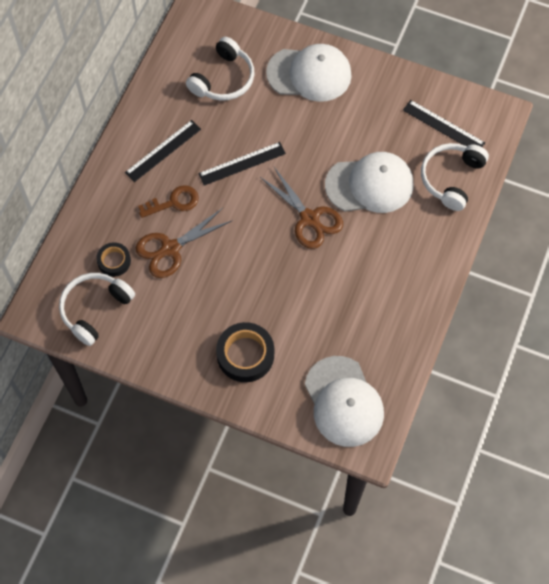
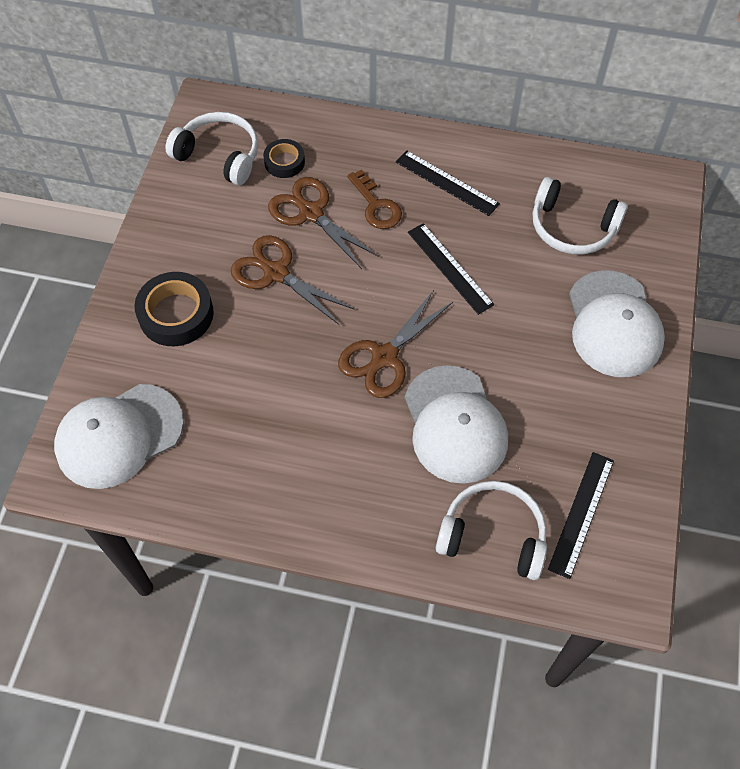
camera: 80 degrees right, 5 degrees down
(222, 280) = (276, 273): none -> brown scissors

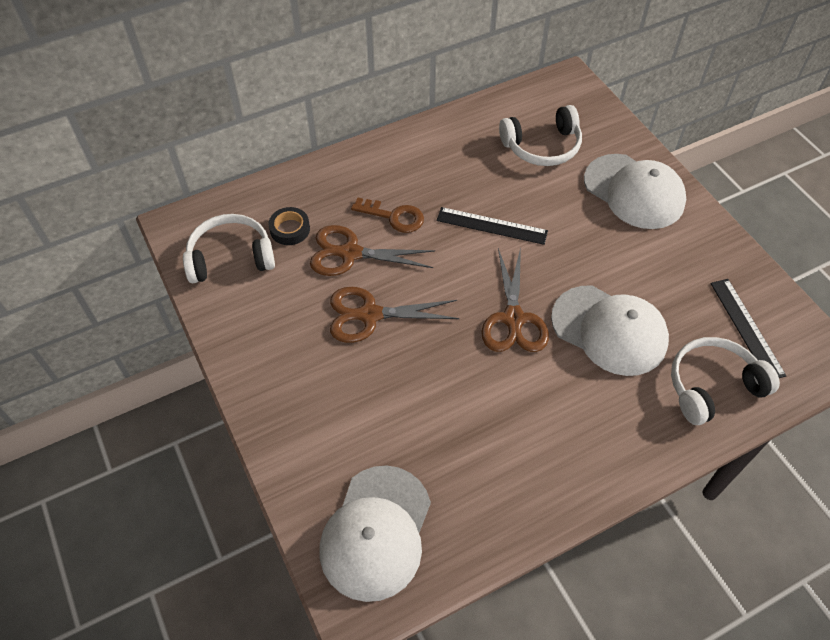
camera: 40 degrees left, 5 degrees down
(176, 314) = (322, 402): black tape -> none
(446, 183) = (427, 169): black ruler -> none

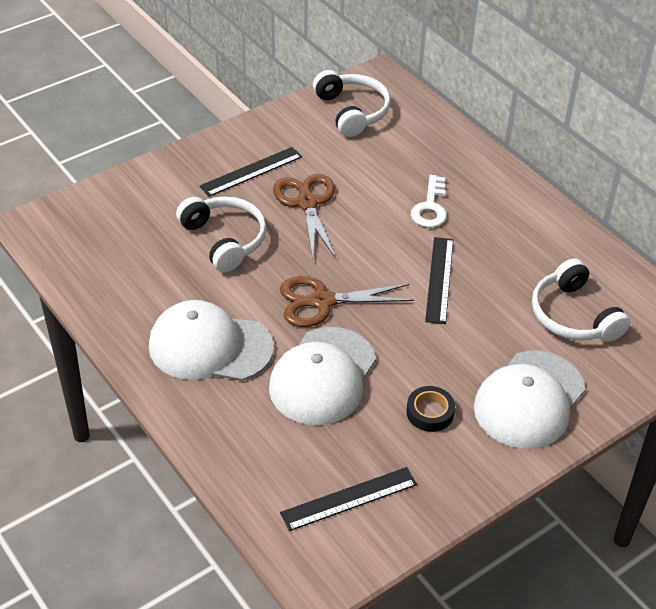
camera: 80 degrees right, 10 degrees down
(290, 229) = (394, 141): black tape -> black tape (430, 412)
(308, 361) = (251, 171): none -> black ruler
(350, 253) = (376, 183): brown scissors -> none
(376, 532) = (94, 228): white cap -> white cap (210, 346)
(394, 217) = (430, 207): brown key -> white key
(712, 386) = (266, 462): white headphones -> white headphones (225, 239)

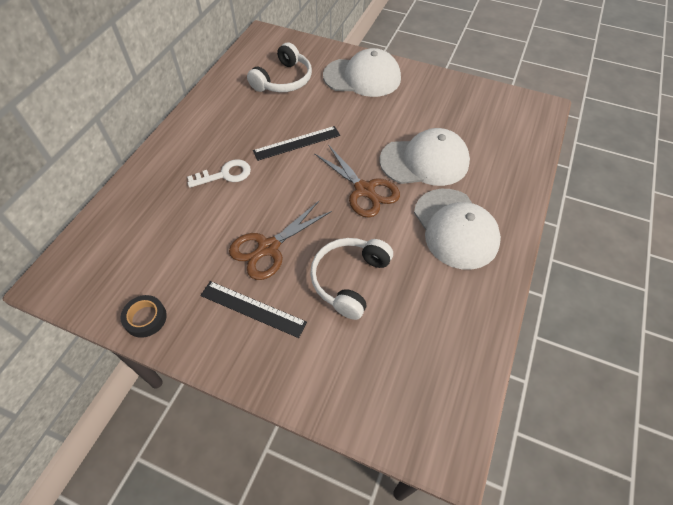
camera: 120 degrees left, 10 degrees up
(349, 499) = (491, 116): black ruler -> none
(352, 111) = (121, 276): white headphones -> none
(430, 412) = (406, 108): black tape -> black tape (145, 318)

